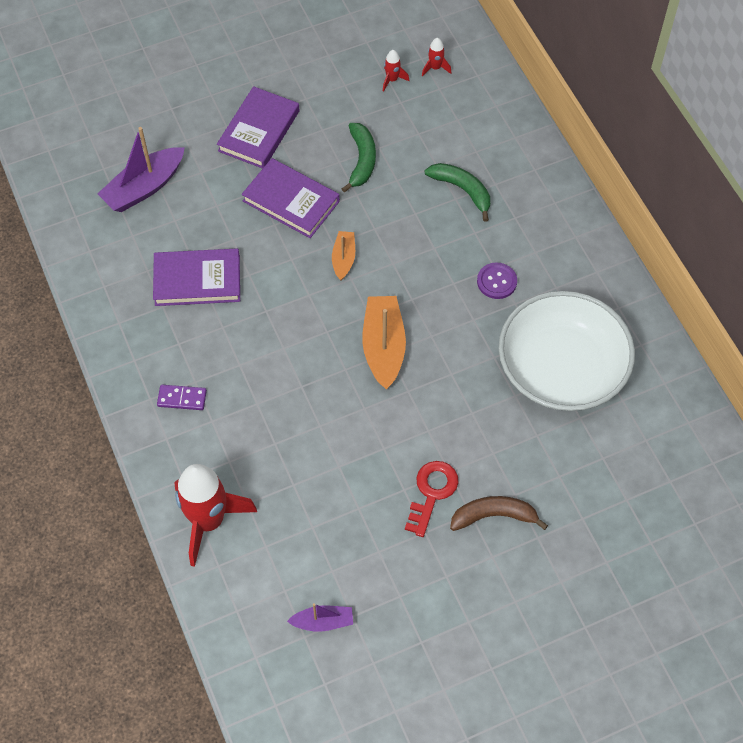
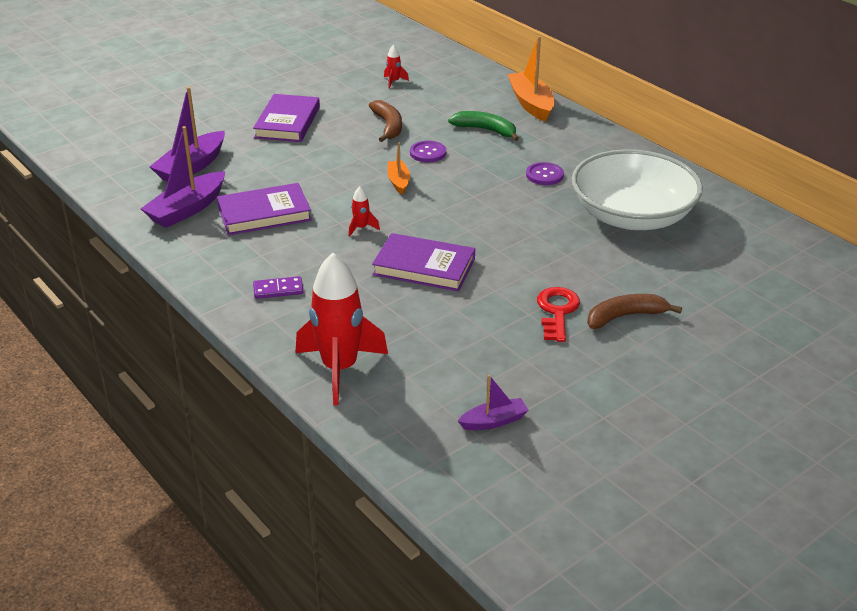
camera: 15 degrees left, 25 degrees down
(125, 256) = (187, 209): none -> purple boat
(291, 201) = (334, 156): purple book -> purple book (424, 267)
(362, 160) = (388, 126): green banana -> brown banana
(383, 347) = (462, 227): orange boat -> orange boat (531, 104)
(388, 217) = (428, 153): none -> purple button
(435, 68) = (428, 72): red rocket -> red rocket (361, 228)

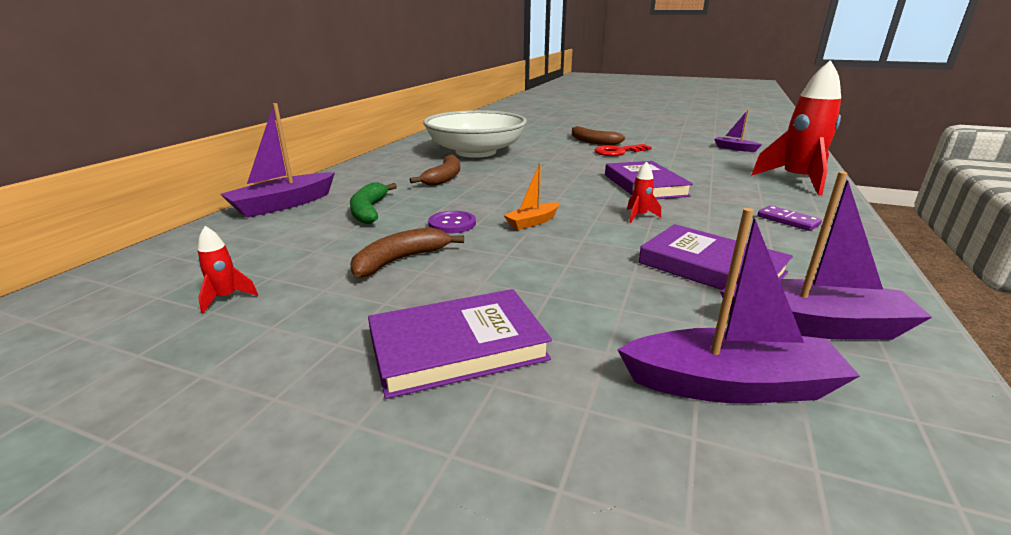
camera: 120 degrees left, 10 degrees down
(531, 104) = (283, 204): orange boat -> purple boat
(544, 175) = (444, 178): purple button -> brown banana

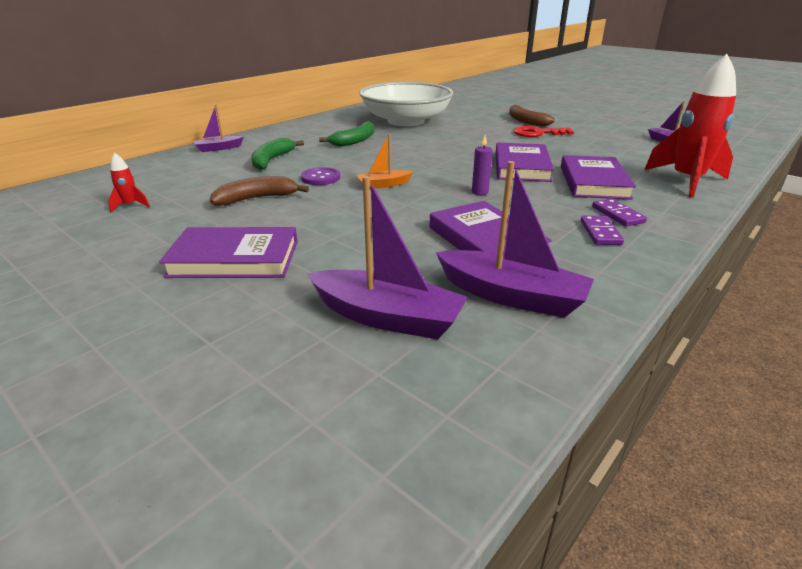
camera: 20 degrees right, 5 degrees up
(283, 204) = (218, 148): purple boat -> purple boat, size x0.56
(444, 178) = (355, 141): brown banana -> green banana
(639, 216) = (480, 192): red rocket -> purple candle
(726, 192) = (593, 182): none -> purple book
(798, 241) = (600, 233): none -> purple domino

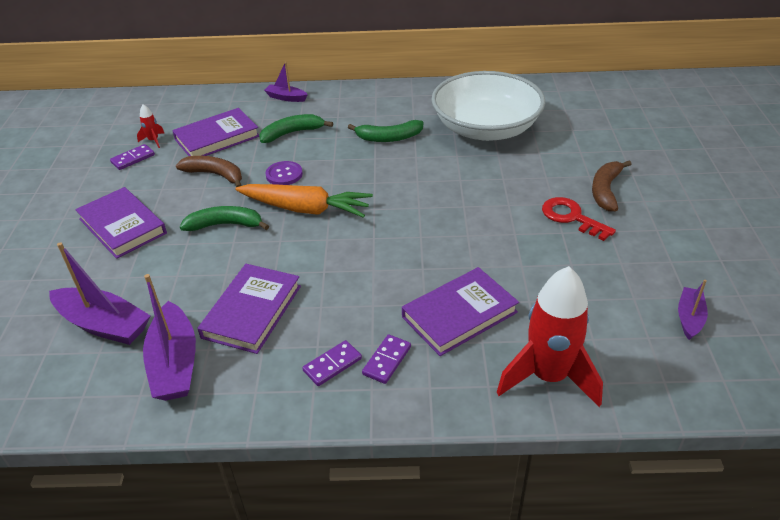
camera: 50 degrees right, 10 degrees up
(132, 222) = (133, 159): none -> purple domino
(340, 216) = (225, 225): none -> green banana
(384, 185) = (305, 209): orange boat -> orange carrot
(387, 317) = (104, 325): purple boat -> purple boat turned 45 degrees counterclockwise
(480, 192) = (348, 262): purple candle -> none
(521, 167) = (445, 254): purple book -> purple book (217, 138)

